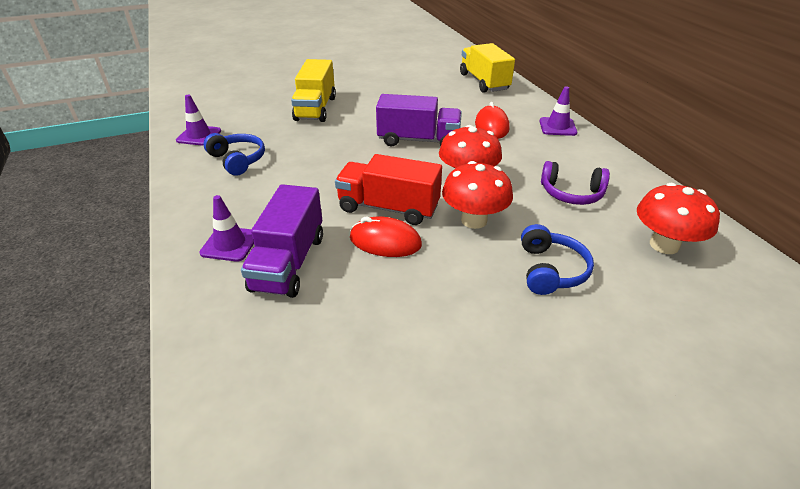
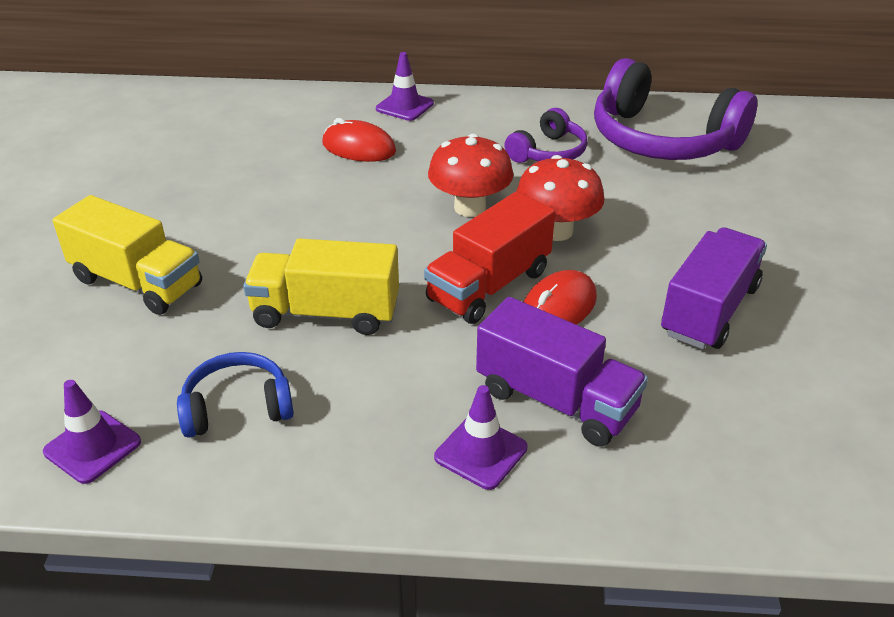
camera: 65 degrees left, 0 degrees up
(418, 140) = (341, 214): purple truck -> purple truck (709, 310)
(484, 82) = (229, 110): yellow truck -> yellow truck (326, 313)
(550, 270) = (667, 214): blue headphones -> none
(664, 245) = (662, 139): red mushroom -> purple headphones

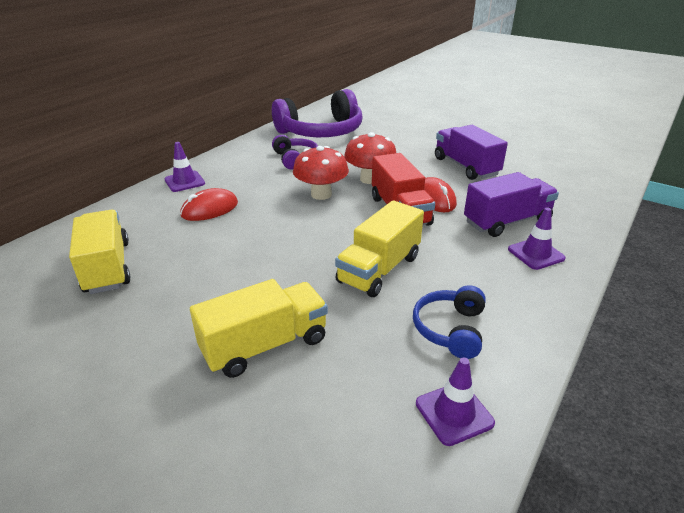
camera: 60 degrees left, 5 degrees down
(204, 142) = (107, 267): none -> yellow truck

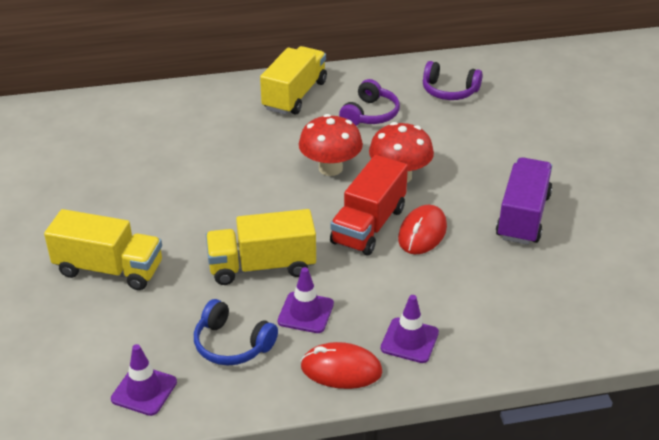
camera: 45 degrees right, 5 degrees up
(107, 267) = (99, 147): yellow truck -> yellow truck (294, 95)
(184, 181) = (245, 92): purple traffic cone -> purple traffic cone (305, 313)
(210, 209) = (225, 133): red mouse -> red mouse (341, 369)
(321, 131) = (449, 91): purple headphones -> purple headphones, size x0.51
(450, 329) = (232, 344): blue headphones -> blue headphones turned 120 degrees counterclockwise
(507, 221) = (445, 297): purple truck -> none

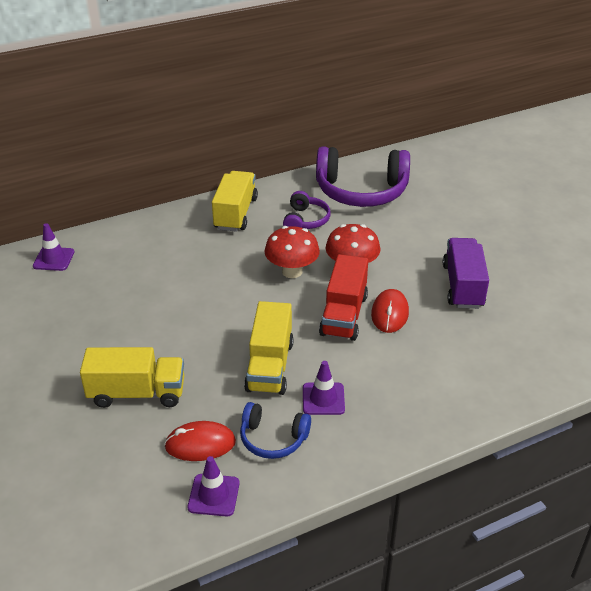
camera: 15 degrees left, 0 degrees up
(262, 266) = (270, 366): yellow truck -> yellow truck turned 60 degrees counterclockwise
(341, 369) = (373, 442): red mouse -> red mouse (200, 444)
(409, 340) = (417, 406): purple traffic cone -> purple traffic cone (54, 259)
(449, 91) = (361, 191): purple headphones -> purple headphones, size x1.95

